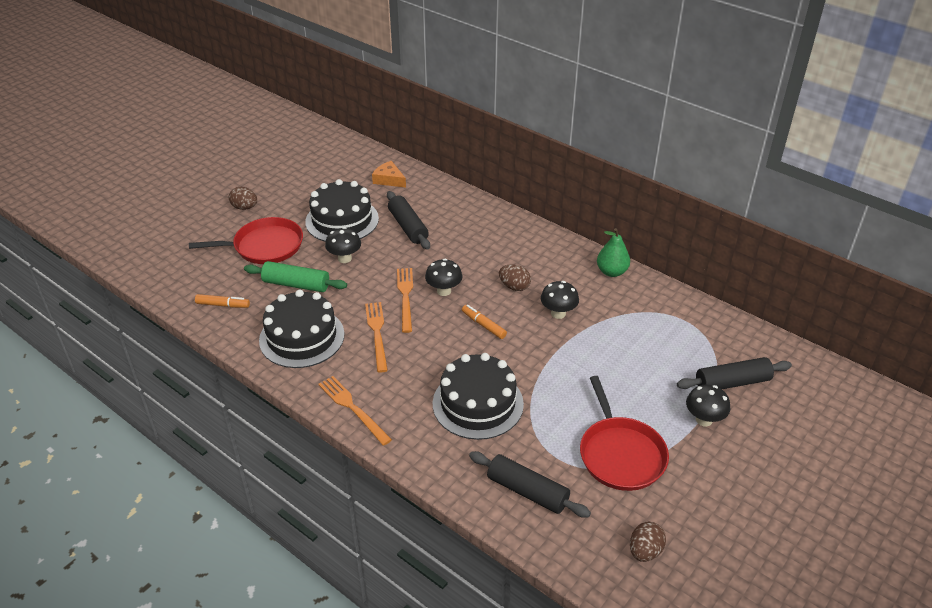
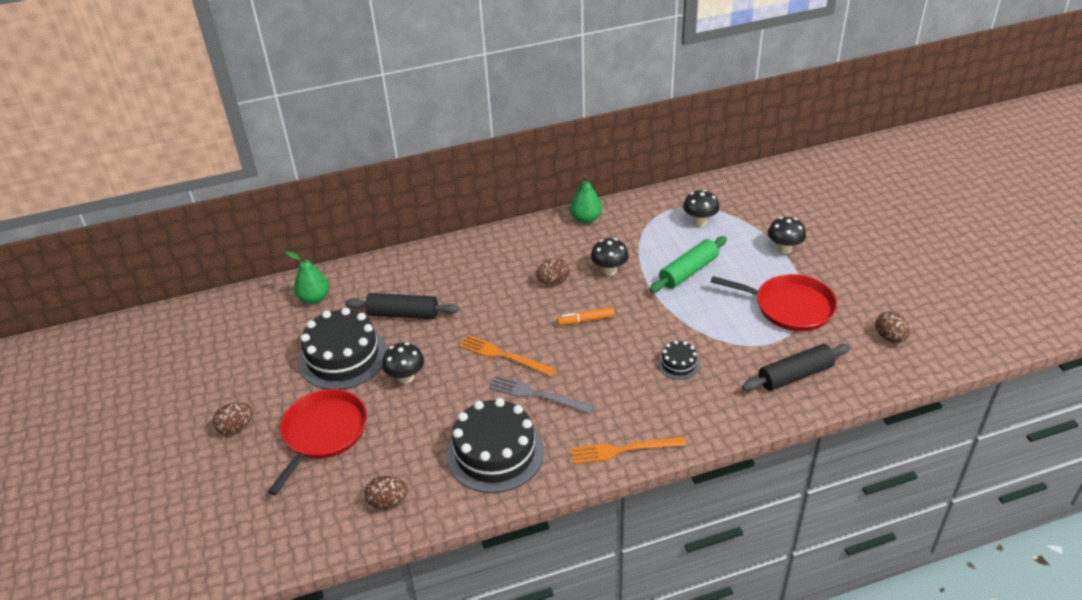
camera: 55 degrees left, 0 degrees up
(223, 305) = (388, 501): orange marker -> brown egg
(296, 284) = (411, 429): green rolling pin -> green rolling pin (688, 272)
(377, 333) = (537, 395): orange fork -> grey fork
(389, 179) = (314, 298): orange cheese -> green pear
(444, 291) = (518, 327): black mushroom -> black mushroom (700, 221)
(478, 403) = (678, 364): black cake -> black cake, size x0.47
(732, 382) = (757, 217): black rolling pin -> none

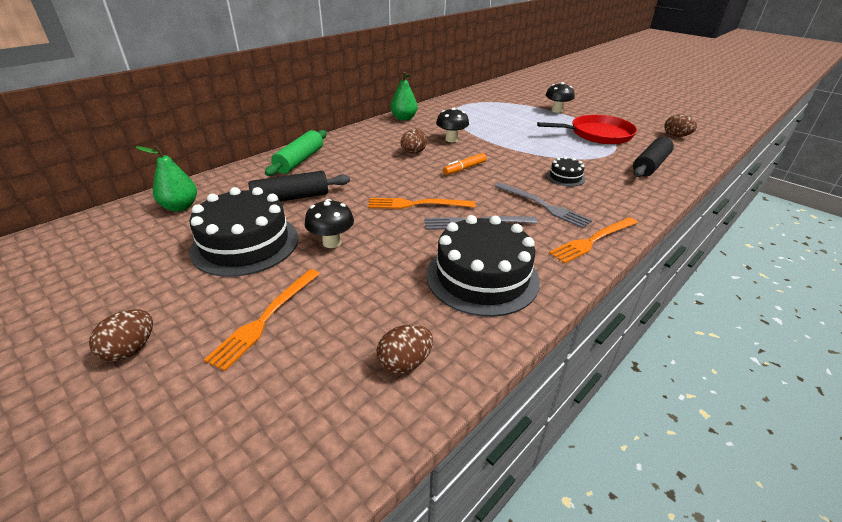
camera: 30 degrees left, 5 degrees down
(323, 433) = (265, 318): red pan -> orange fork
(618, 395) = (543, 206): none -> grey fork
(688, 272) = (509, 130): green rolling pin -> green rolling pin (300, 160)
(700, 221) = (487, 107): black mushroom -> none

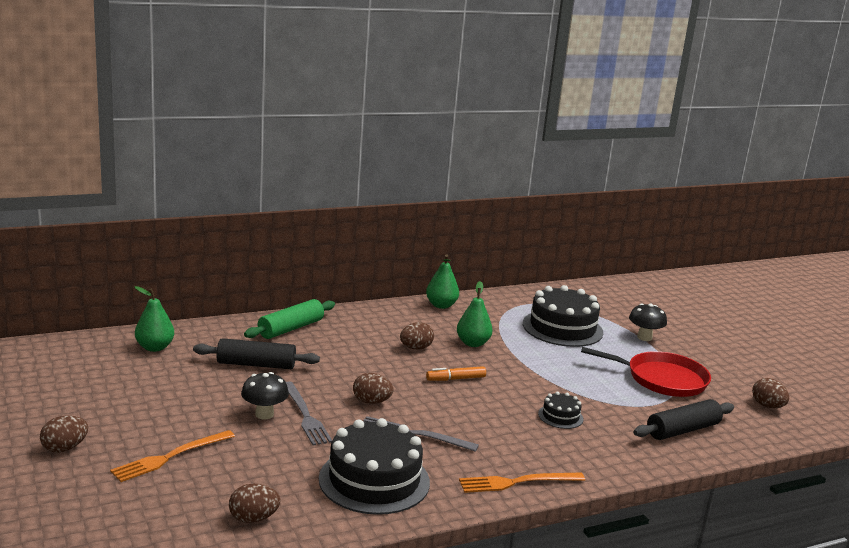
camera: 20 degrees right, 15 degrees down
(245, 244) = (190, 395): black cake -> black cake (562, 328)
(417, 204) = (371, 402): orange fork -> brown egg
(451, 139) = (473, 343): black mushroom -> green pear
(543, 206) = (502, 438): grey fork -> grey fork (305, 415)

